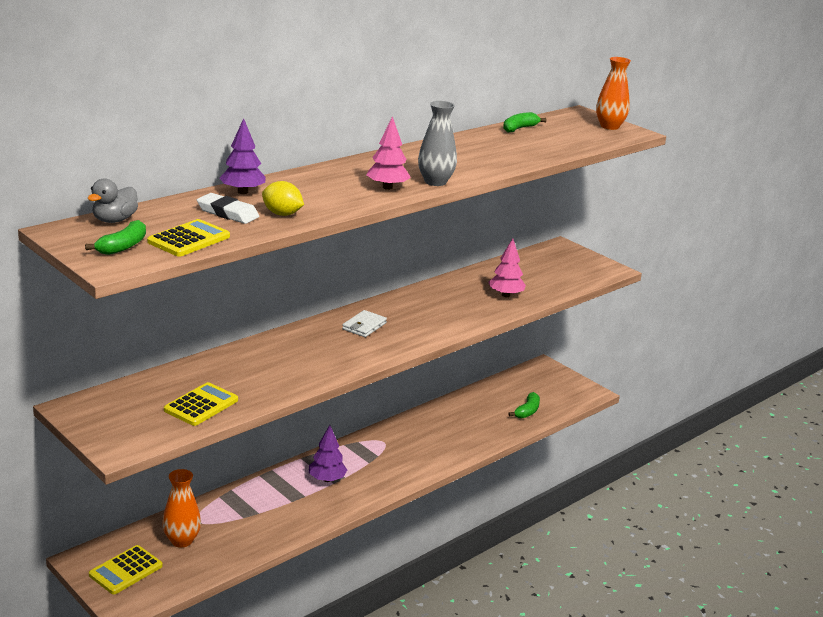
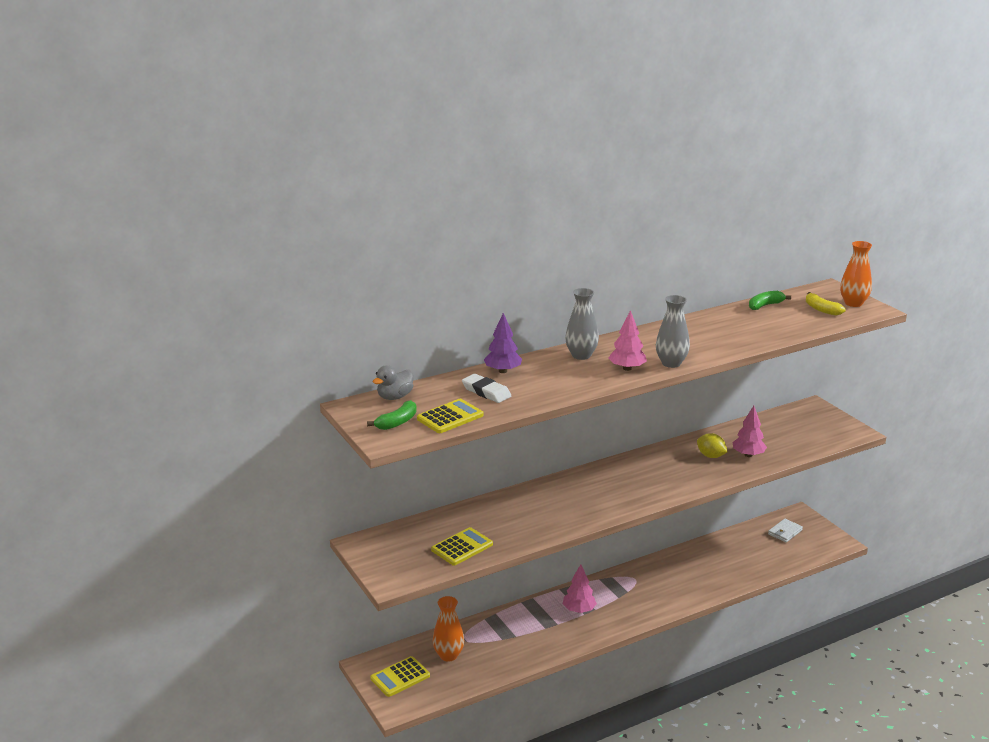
camera: 15 degrees right, 0 degrees up
(282, 214) = (531, 394): yellow lemon -> yellow lemon (710, 456)
(327, 479) = (579, 610): purple tree -> pink tree
(331, 176) = (581, 355): none -> grey vase
(364, 326) = (612, 480): white wallet -> white wallet (785, 532)
(527, 411) = (774, 558): green banana -> none
(579, 132) = (821, 309): none -> yellow banana

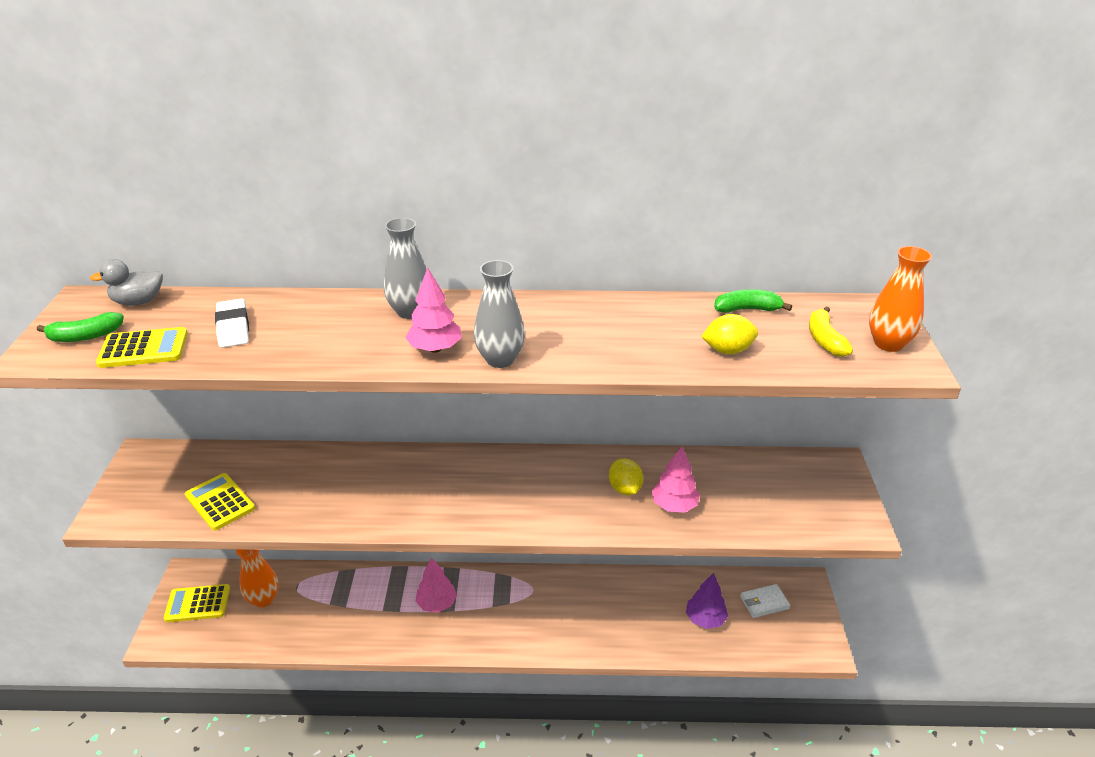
camera: 30 degrees right, 10 degrees up
(462, 547) = (220, 502): yellow calculator -> yellow calculator turned 120 degrees counterclockwise
(502, 371) = (294, 305): purple tree -> purple tree (705, 619)
(781, 327) = (727, 350): none -> yellow lemon

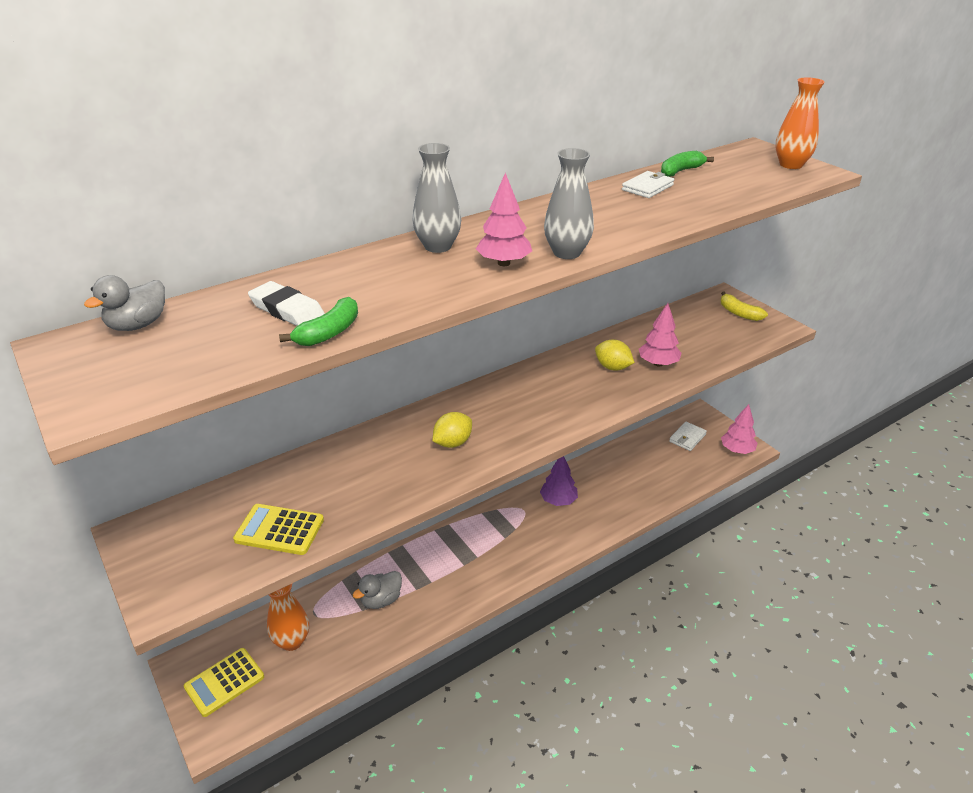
camera: 35 degrees left, 0 degrees up
(85, 336) = (124, 372): green banana -> green banana (329, 332)
(143, 349) = (217, 357): yellow calculator -> none
(350, 604) = (381, 600): none -> grey duck
(437, 604) = (457, 559): pink tree -> pink tree (737, 450)
(682, 317) = (647, 187): none -> white wallet
(705, 619) = (662, 467): purple tree -> purple tree (558, 500)
(727, 350) = (708, 197): yellow lemon -> yellow lemon (452, 443)
(824, 340) = (753, 173): yellow banana -> yellow banana (739, 313)

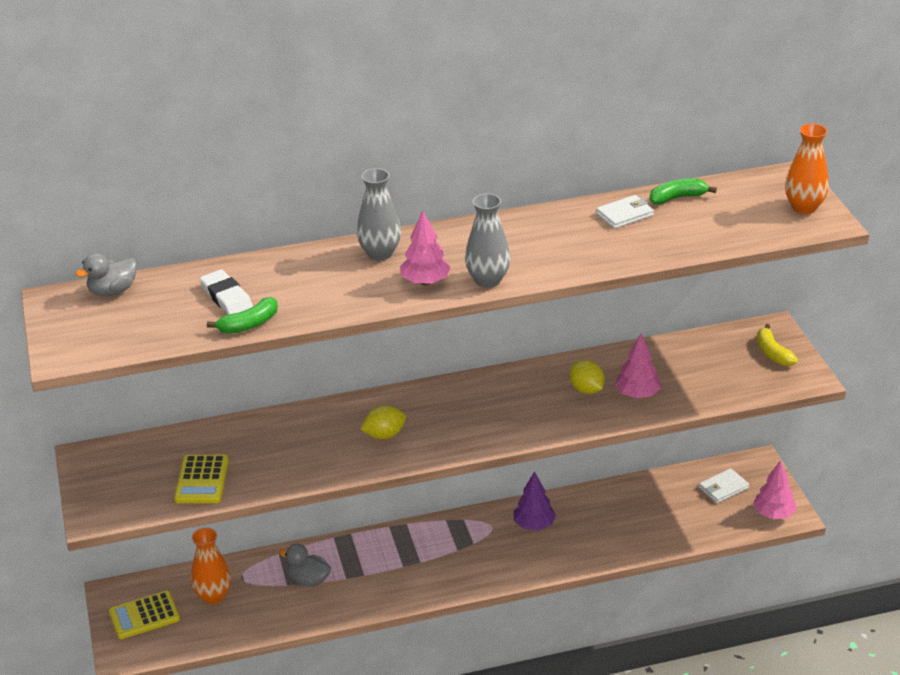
camera: 20 degrees right, 0 degrees up
(279, 530) = (202, 480): yellow calculator -> yellow calculator turned 120 degrees counterclockwise
(381, 600) = (308, 580): grey duck -> grey duck turned 45 degrees clockwise

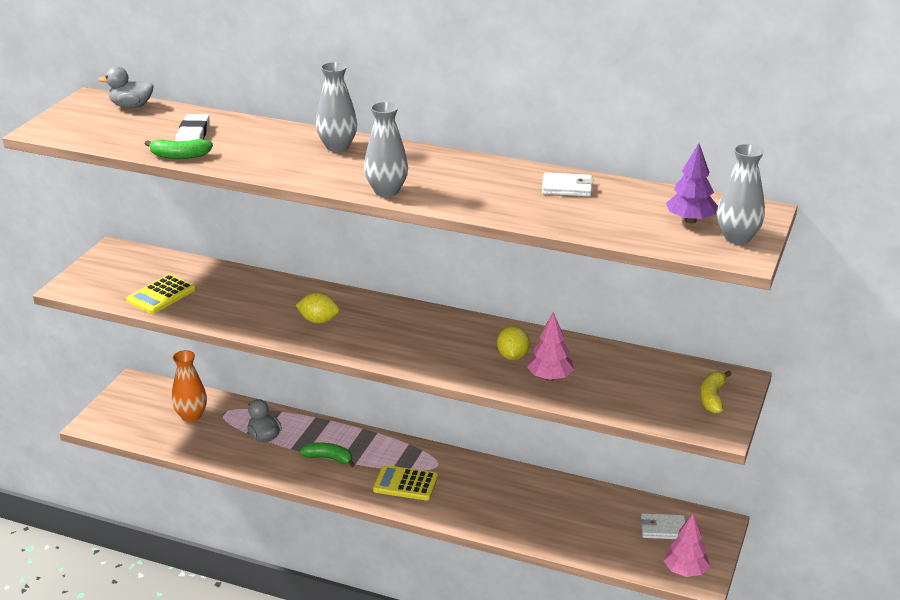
camera: 35 degrees right, 5 degrees down
(144, 616) = (135, 406): yellow calculator -> yellow calculator (405, 484)
(425, 282) = (340, 175): pink tree -> none
(534, 525) = (471, 480): purple tree -> purple tree (690, 220)
(677, 198) = (631, 192): green banana -> green banana (328, 458)
(804, 207) = (737, 238): orange vase -> grey vase

